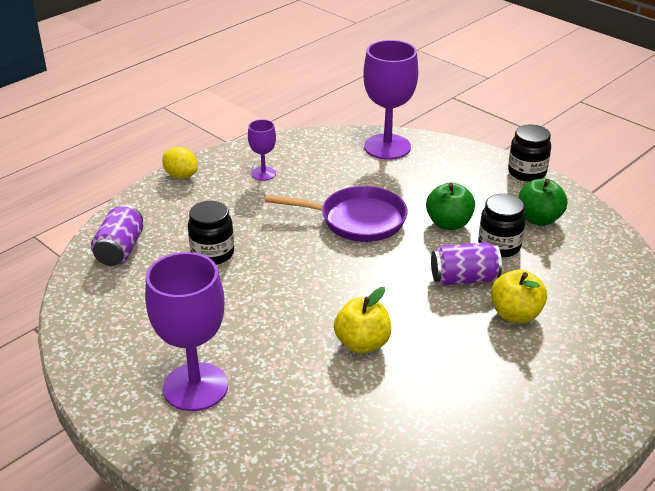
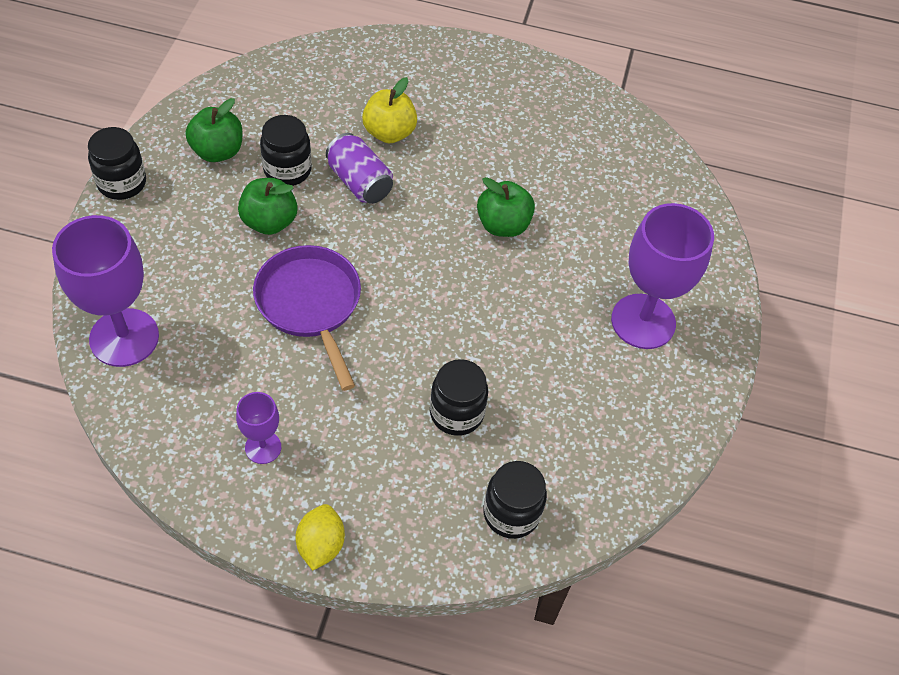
camera: 125 degrees left, 20 degrees up
(120, 250) = (511, 513): purple can -> black jar
(362, 343) = (503, 225): yellow apple -> green apple

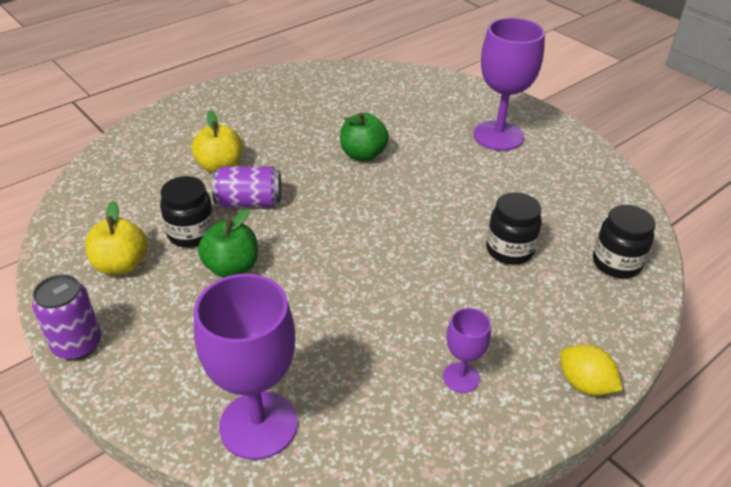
camera: 50 degrees left, 15 degrees down
(122, 183) = (77, 344): black jar -> purple can
(217, 151) = (121, 265): green apple -> yellow apple
(310, 304) = (340, 282): purple pan -> none

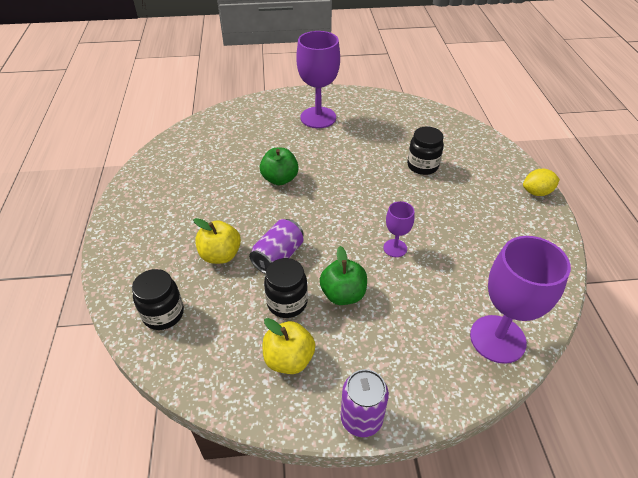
camera: 55 degrees left, 5 degrees up
(461, 377) = (508, 233): purple goblet -> purple goblet (395, 248)
(616, 263) = (460, 136): black jar -> black jar (163, 314)

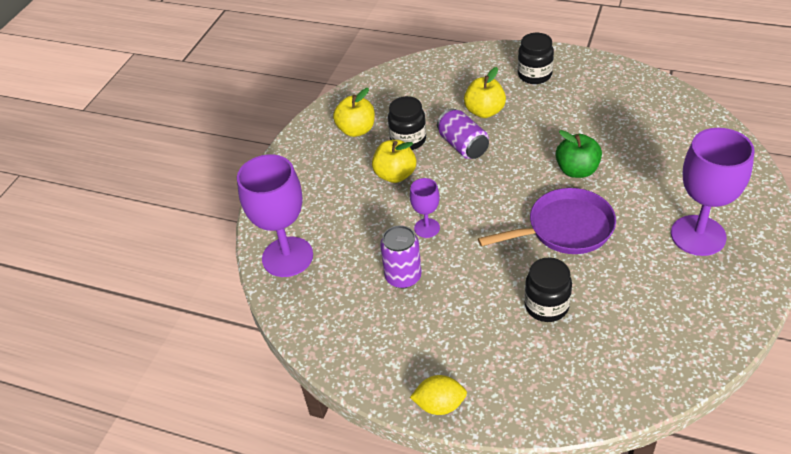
camera: 120 degrees right, 0 degrees up
(163, 314) = (439, 75): black jar -> black jar (534, 75)
(343, 294) = (395, 175): green apple -> yellow apple
(347, 172) = (565, 229): none -> purple pan
(361, 419) = (287, 154): purple can -> purple can (403, 277)
(536, 192) = (439, 405): yellow lemon -> yellow lemon turned 75 degrees clockwise

